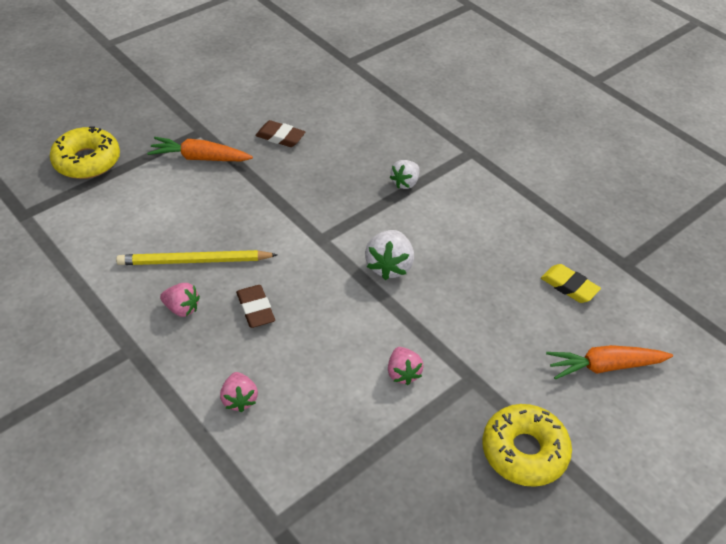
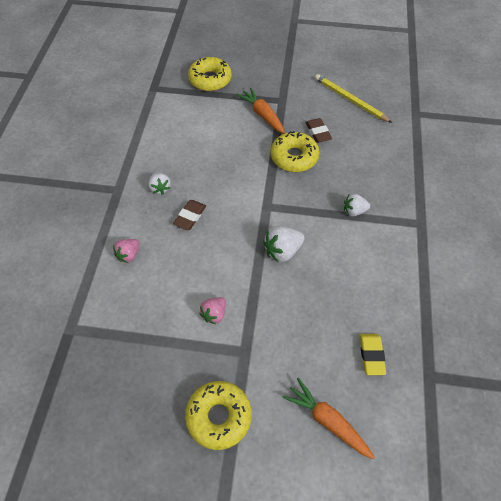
camera: 50 degrees right, 10 degrees up
(182, 308) = (160, 188): pink strawberry -> white strawberry
(195, 261) = (194, 169): yellow pencil -> yellow pencil (350, 100)
(287, 175) = (294, 157): none -> yellow donut

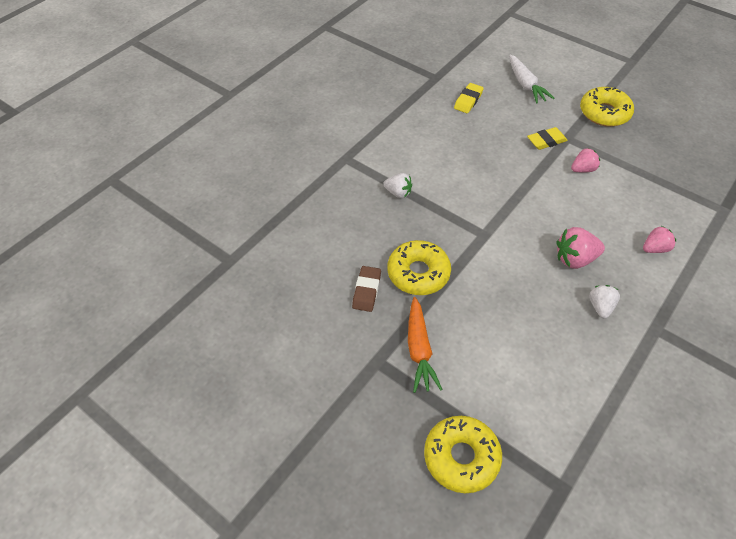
camera: 150 degrees left, 5 degrees down
(190, 217) = (575, 259): brown eraser -> pink strawberry
(263, 335) = (546, 141): none -> yellow eraser
(282, 251) = (493, 189): white strawberry -> none
(327, 421) = (525, 84): orange carrot -> white carrot
(350, 100) = (288, 316): yellow pencil -> none

